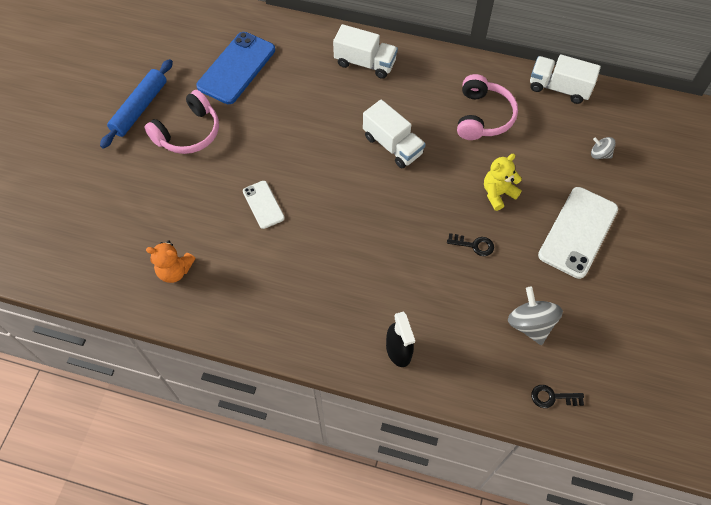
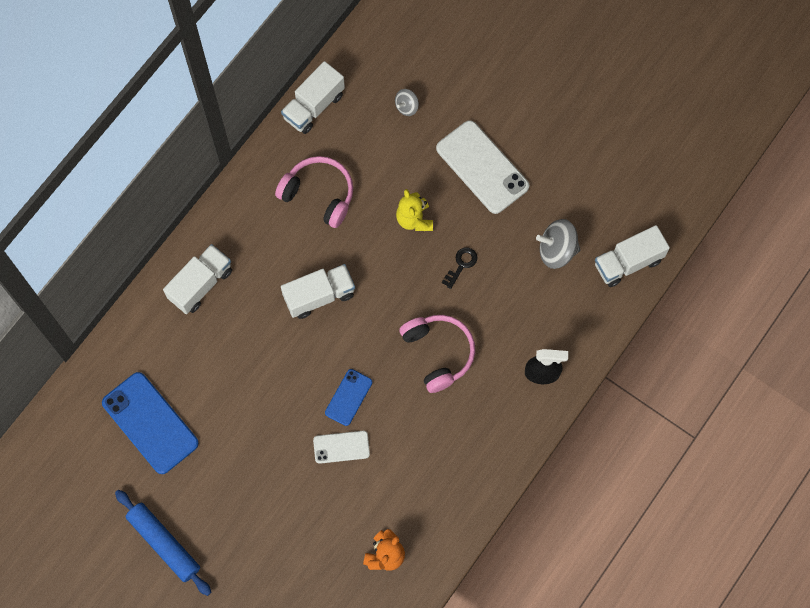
camera: 70 degrees left, 10 degrees up
(188, 133) = (220, 499): pink headphones -> pink headphones (438, 353)
(310, 196) = (348, 397): none -> blue phone
(552, 397) = (628, 262): black key -> white truck

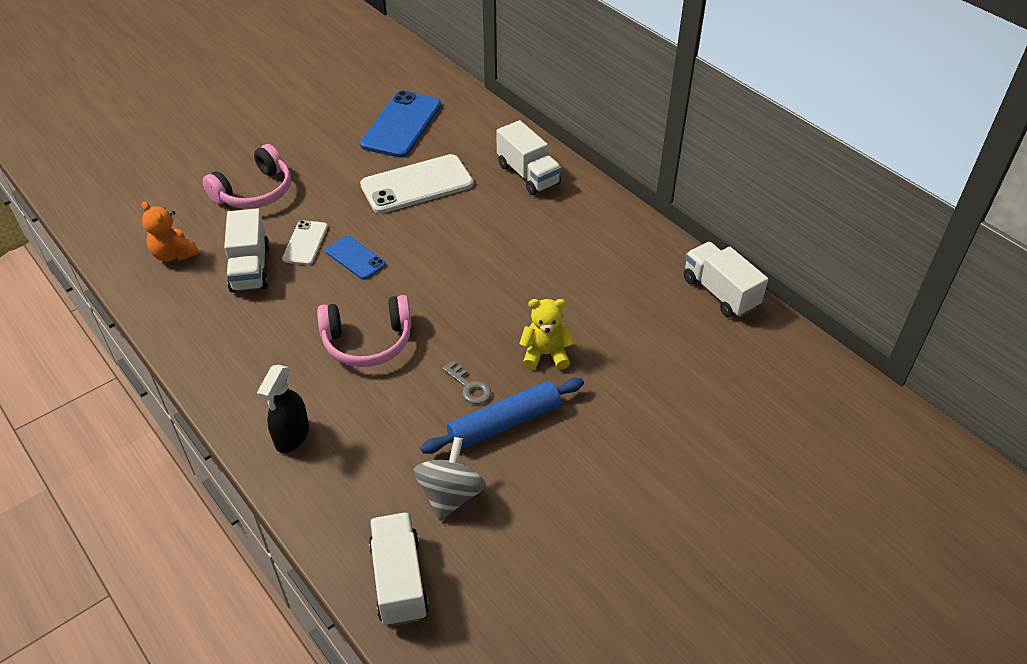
camera: 105 degrees right, 25 degrees down
(150, 423) = (401, 125): blue phone -> blue phone turned 45 degrees counterclockwise
(164, 543) = (285, 118): blue rolling pin -> blue rolling pin (504, 423)
(319, 194) = (604, 277): pink headphones -> pink headphones (255, 192)
(319, 296) = (480, 256): white truck -> white truck (250, 268)
(406, 107) = (704, 378): grey spinning top -> none
(461, 265) = (469, 387): black key -> grey key
(482, 167) = (598, 439): white phone -> white phone (417, 184)

